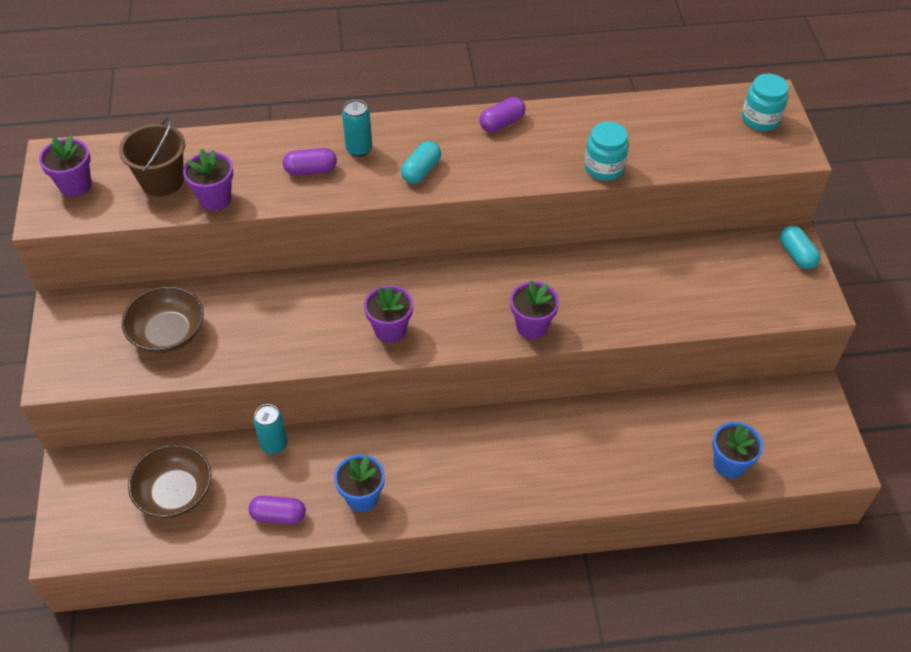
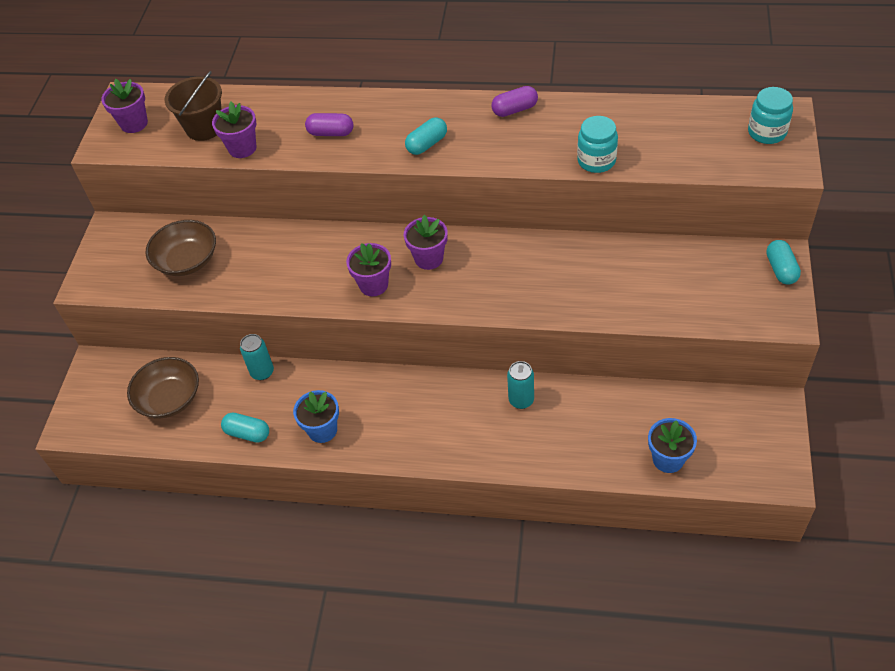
camera: 20 degrees right, 0 degrees up
(278, 516) = (247, 433): purple capsule -> turquoise capsule
(359, 149) = (378, 119): turquoise can -> turquoise can (521, 400)
(532, 326) = (501, 300): purple flower pot -> purple flower pot (429, 258)

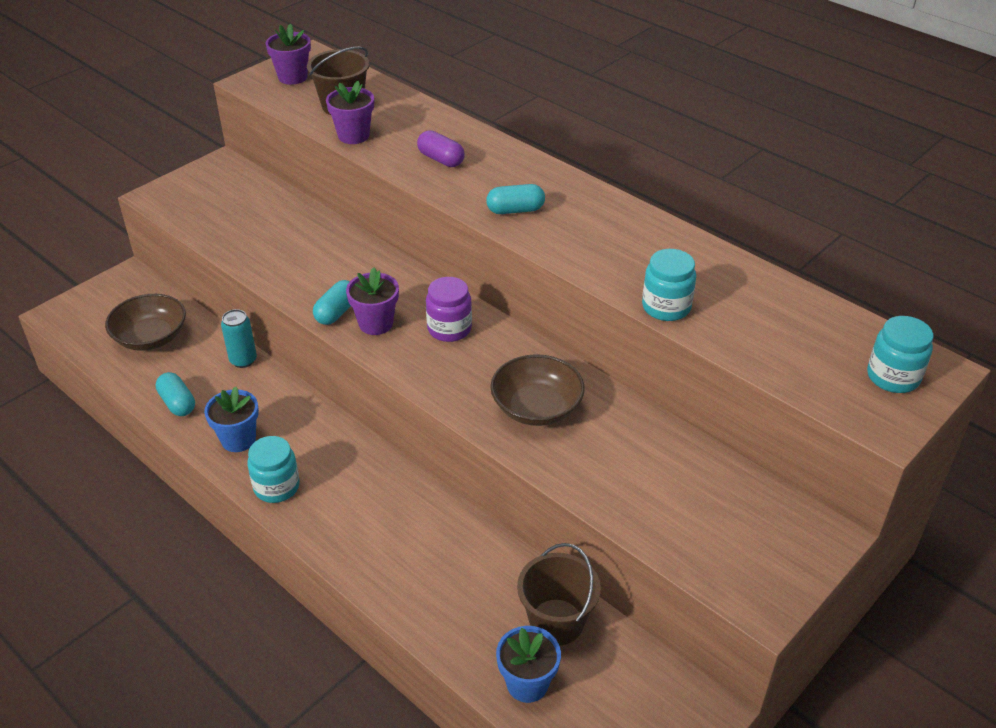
camera: 30 degrees right, 10 degrees down
(187, 260) = (248, 219): brown bowl -> brown bowl (536, 407)
(386, 444) = (276, 487): none -> turquoise jar
(429, 258) = (449, 329): purple flower pot -> purple jar
(514, 110) = (634, 222): purple capsule -> none
(521, 400) = (439, 527): turquoise can -> none
(649, 411) = (556, 622): none -> brown bucket
(781, 269) = (811, 548): turquoise capsule -> turquoise capsule (336, 312)

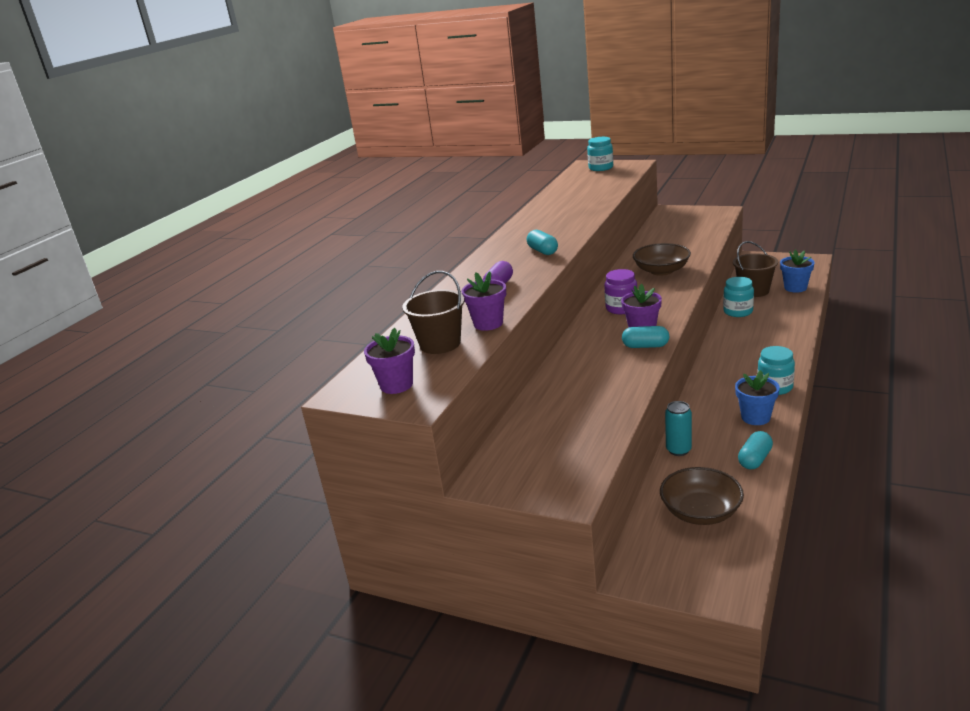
camera: 105 degrees left, 15 degrees down
(666, 307) = (599, 204): turquoise jar -> turquoise jar (738, 312)

